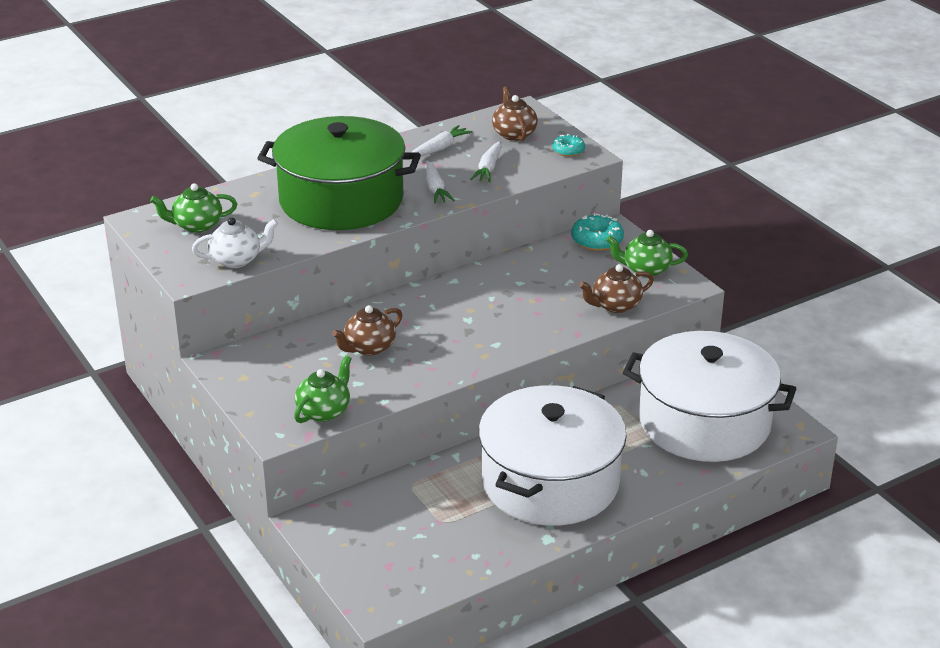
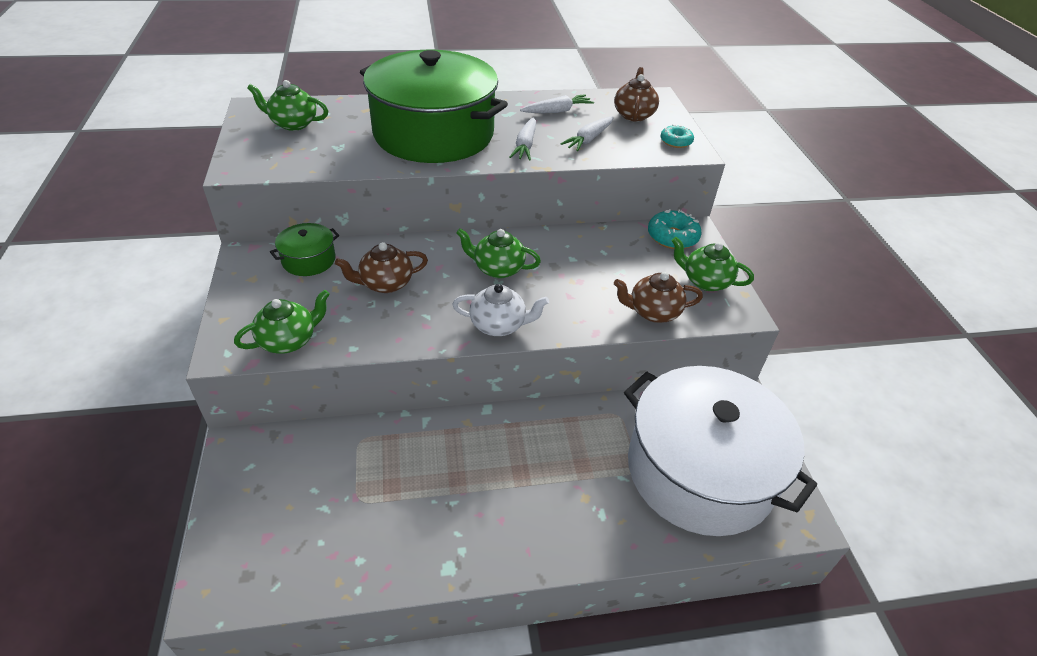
camera: 20 degrees right, 10 degrees up
(237, 260) = (294, 163): white teapot -> white teapot (499, 325)
(281, 349) = (308, 260): none -> green pot
(459, 309) = (498, 269): none -> green teapot
(550, 482) = (496, 489): white pot -> none

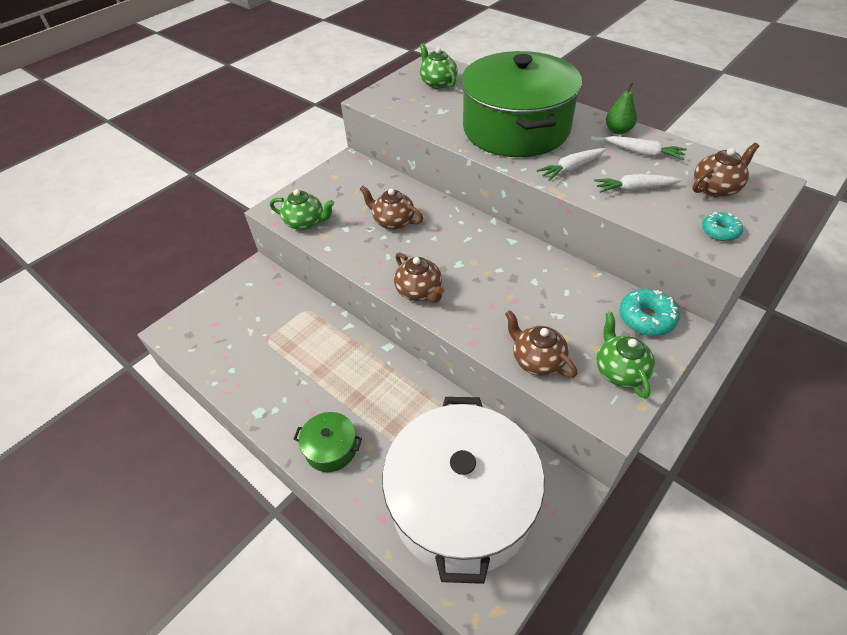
camera: 55 degrees right, 5 degrees up
(308, 260) = (374, 182): green pot -> green pot (331, 448)
(498, 269) = (471, 255): green teapot -> none
(499, 325) = (419, 291): white teapot -> brown teapot
(515, 102) = (618, 131): none -> green pear

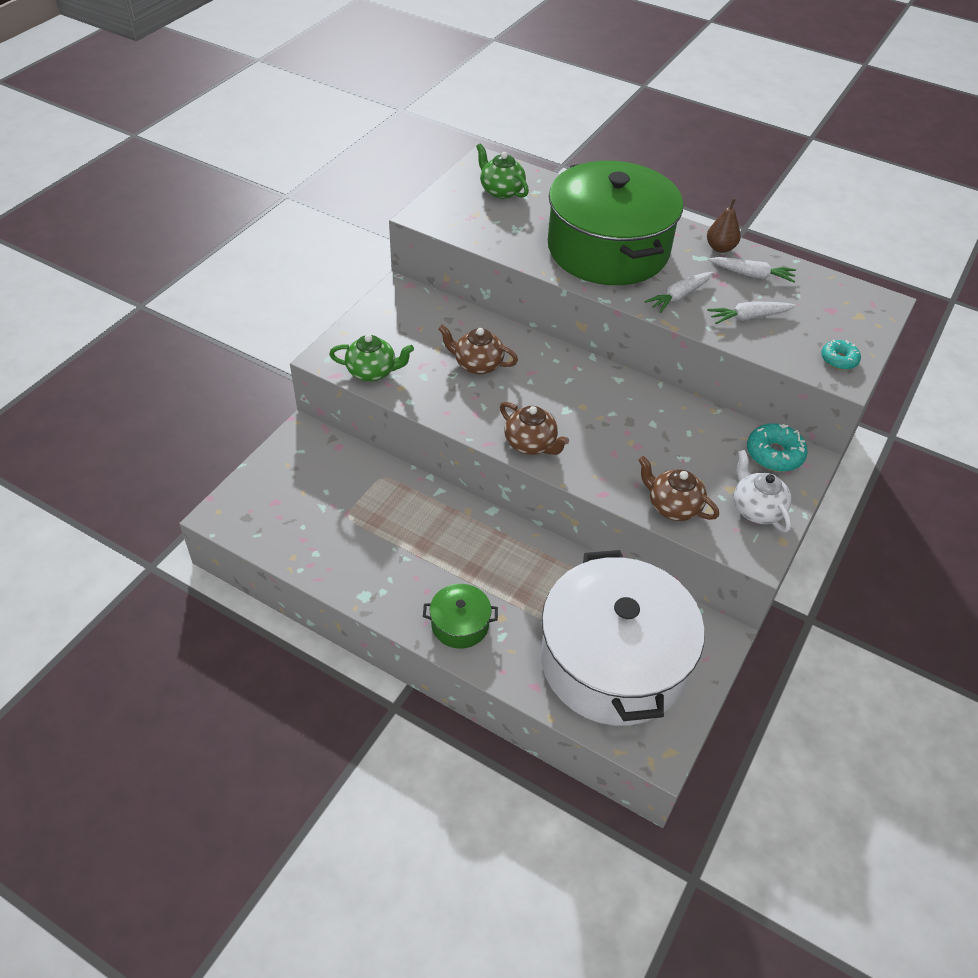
camera: 15 degrees left, 0 degrees up
(618, 131) = (720, 248): green pear -> brown pear
(619, 370) = (756, 509): green teapot -> white teapot
(715, 188) = (829, 312): brown teapot -> none

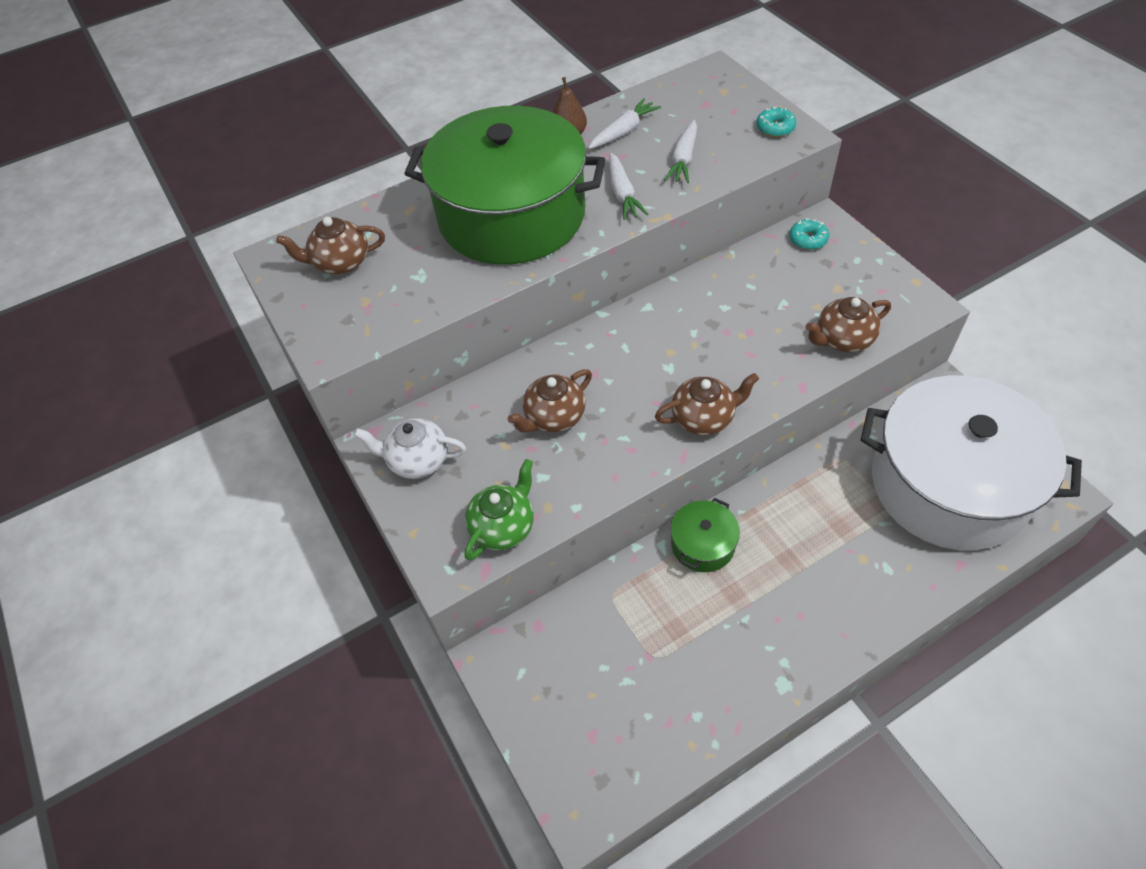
camera: 55 degrees left, 5 degrees up
(460, 624) = (859, 601): green pot -> green pot (703, 544)
(501, 191) = (341, 263): green teapot -> brown teapot
(756, 509) = (871, 282): white teapot -> white teapot (417, 460)
(774, 454) = (808, 239): turquoise donut -> turquoise donut, size x0.64

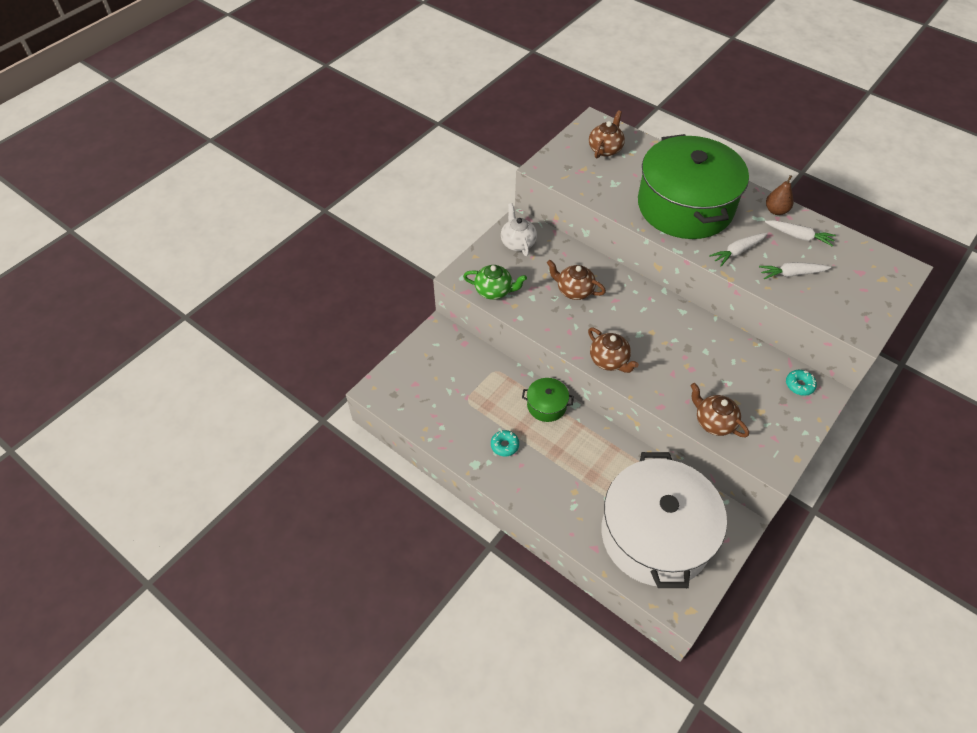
camera: 65 degrees right, 0 degrees up
(341, 263) = (605, 149): brown teapot -> brown teapot turned 60 degrees clockwise
(775, 128) = (860, 316): turquoise donut -> turquoise donut (504, 445)

